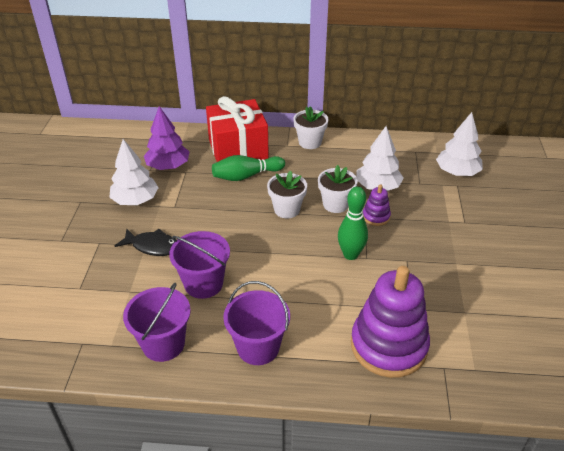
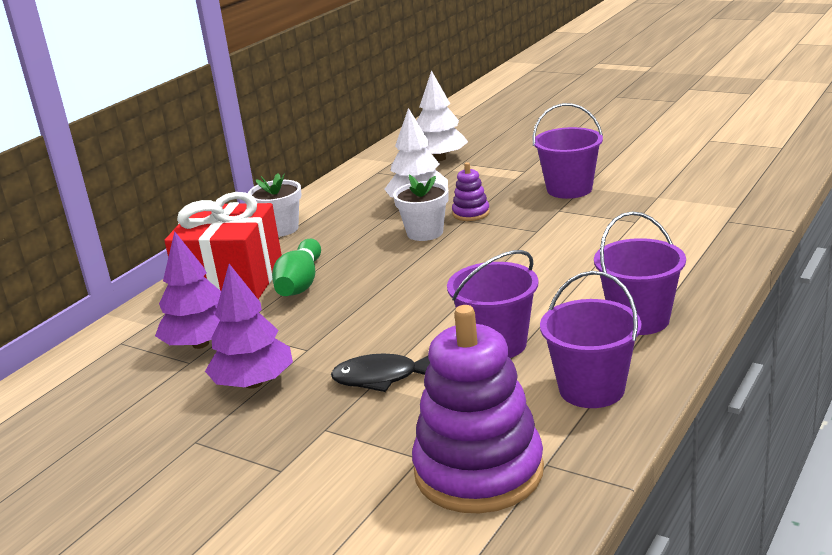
camera: 60 degrees left, 15 degrees down
(135, 200) = (253, 383): white tree -> purple tree
(153, 246) = (381, 378): black fish -> black fish turned 135 degrees counterclockwise
(287, 209) = (403, 265): white flower pot -> none
(350, 255) = (523, 239): green bowling pin -> none
(388, 346) = (682, 242): purple stacking toy -> purple stacking toy (479, 471)
(446, 256) = (569, 189): none -> purple bucket

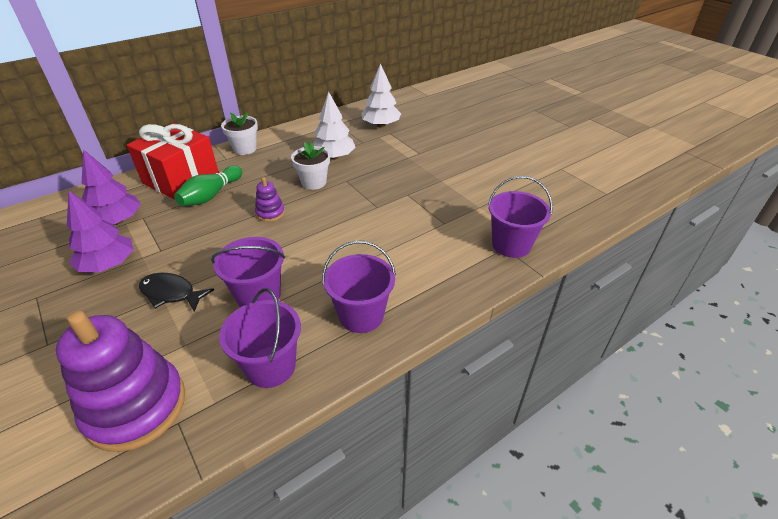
camera: 20 degrees right, 15 degrees up
(471, 213) = (354, 177): purple stacking toy -> purple stacking toy (270, 213)
(569, 189) = (430, 179): purple bucket -> purple bucket (511, 245)

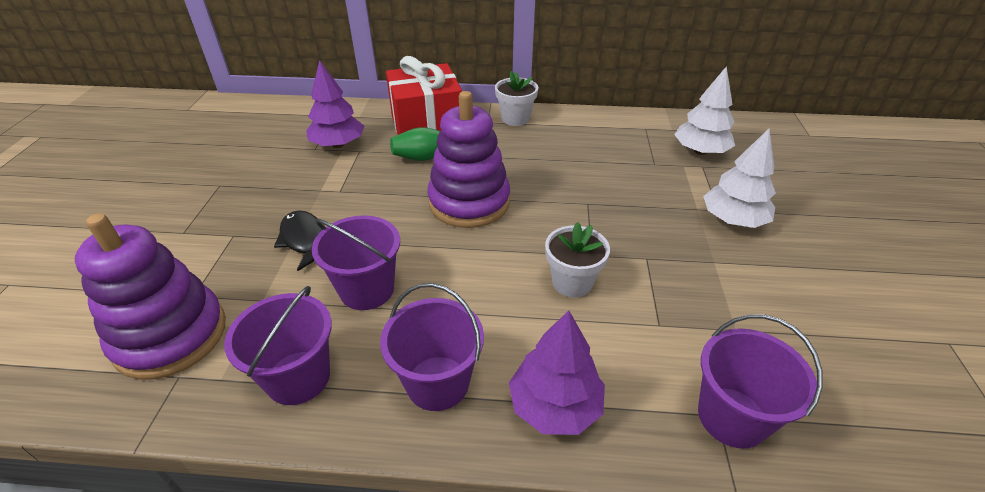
camera: 40 degrees right, 0 degrees up
(108, 265) = (290, 183): purple tree -> purple tree (554, 406)
(270, 213) = (469, 202): purple stacking toy -> purple stacking toy, size x2.24
(314, 182) = (548, 188): white flower pot -> white flower pot (572, 282)
(334, 157) = (601, 168): white tree -> white tree (733, 220)

